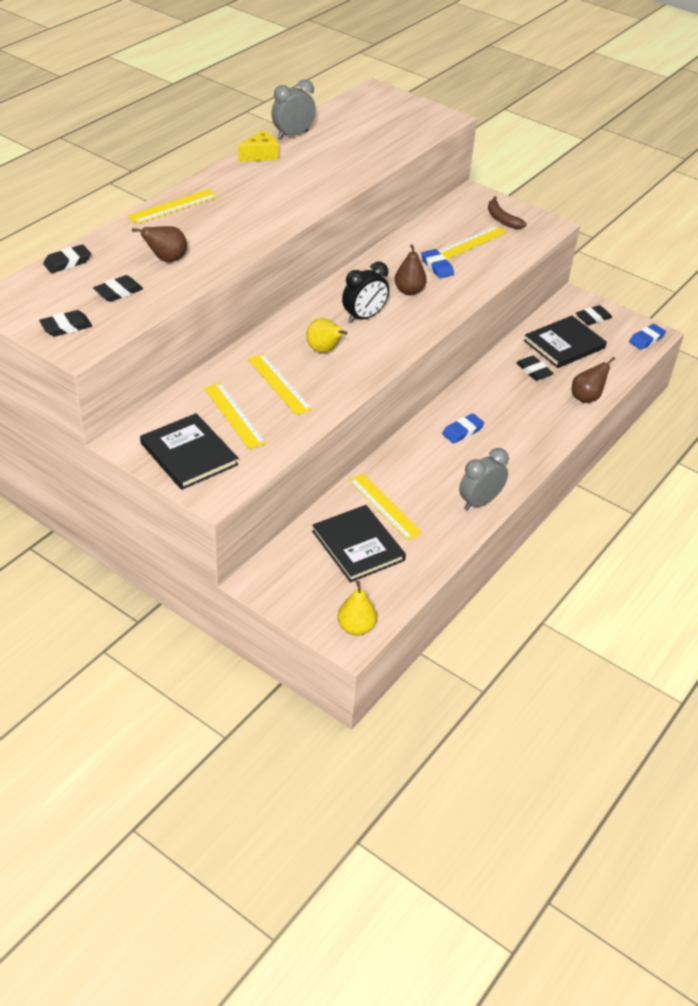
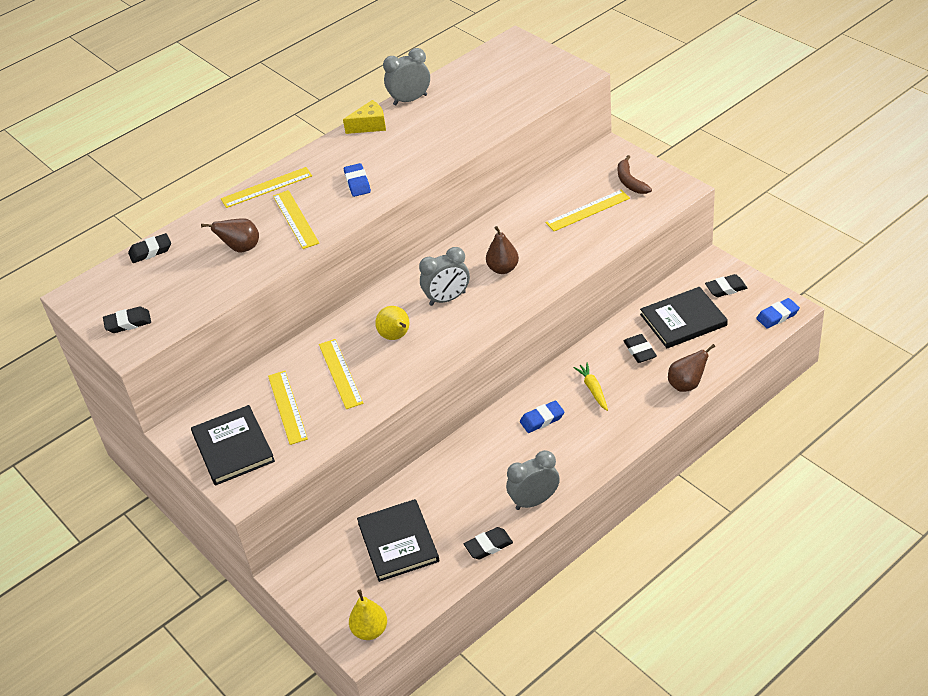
camera: 20 degrees right, 0 degrees up
(118, 292) = (186, 285): black eraser -> black eraser (488, 546)
(364, 317) = (447, 299): black clock -> grey clock
(384, 506) = (437, 500): yellow ruler -> yellow ruler (295, 219)
(437, 267) = (541, 240): blue eraser -> blue eraser (357, 183)
(502, 404) = (593, 389): none -> yellow carrot

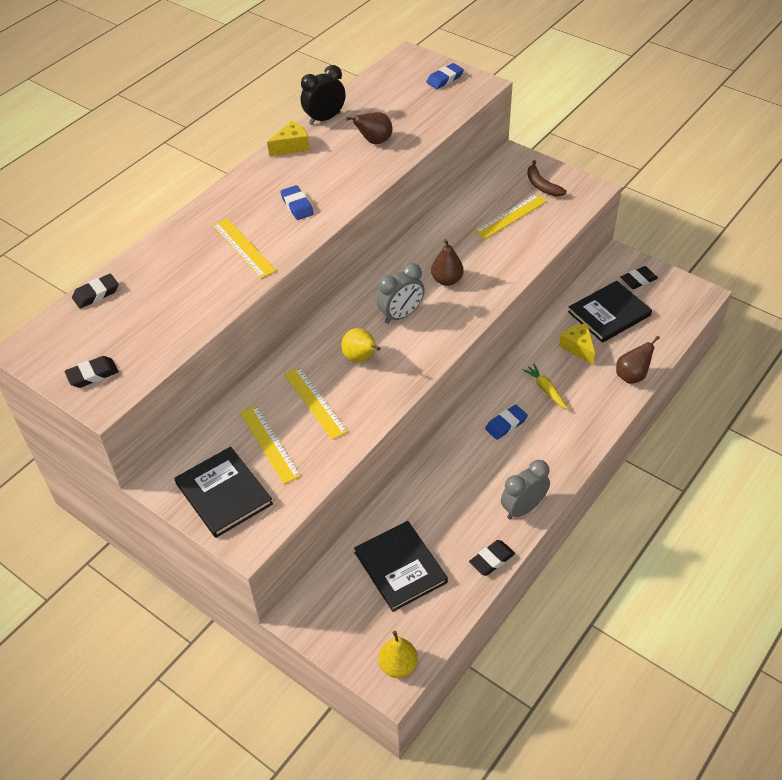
camera: 15 degrees left, 5 degrees up
(241, 248) = (194, 283): brown pear -> brown pear (374, 141)
(266, 187) = (203, 217): yellow ruler -> none
(410, 100) = (325, 118): grey clock -> black clock
(639, 351) = (578, 347): black eraser -> yellow cheese
(777, 316) = (693, 302): blue eraser -> blue eraser (445, 79)

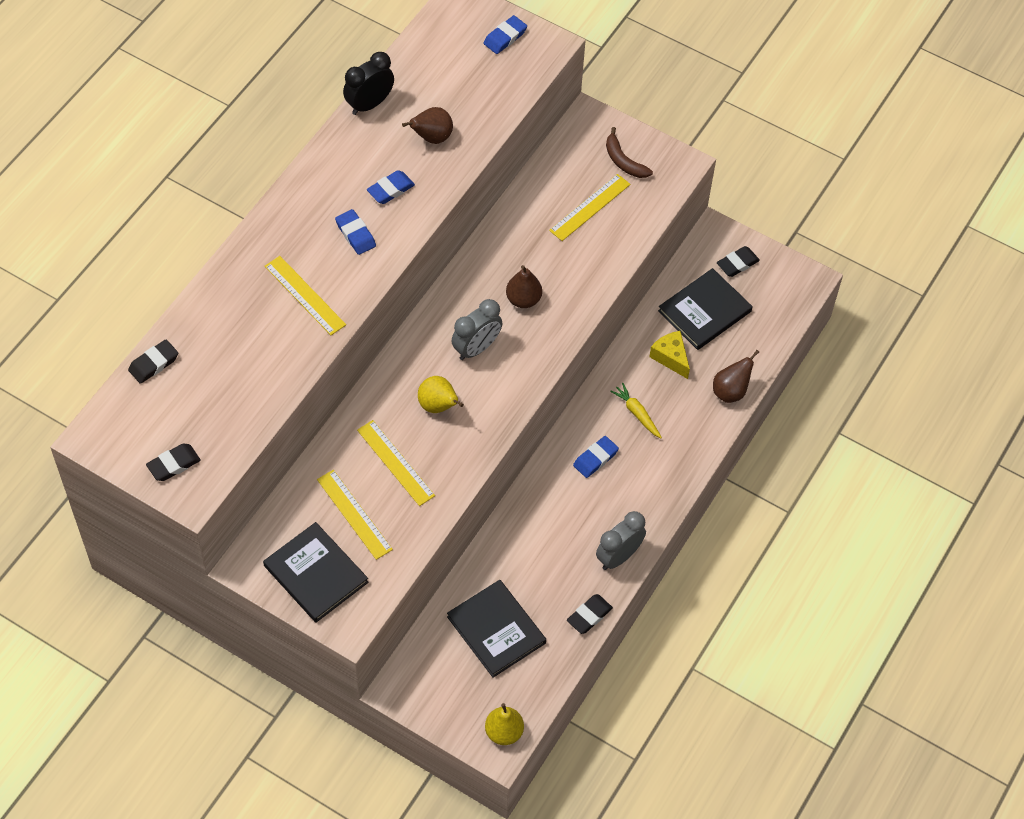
camera: 10 degrees left, 10 degrees up
(291, 146) = (336, 148): yellow cheese -> none
(333, 175) = (390, 190): none -> blue eraser

